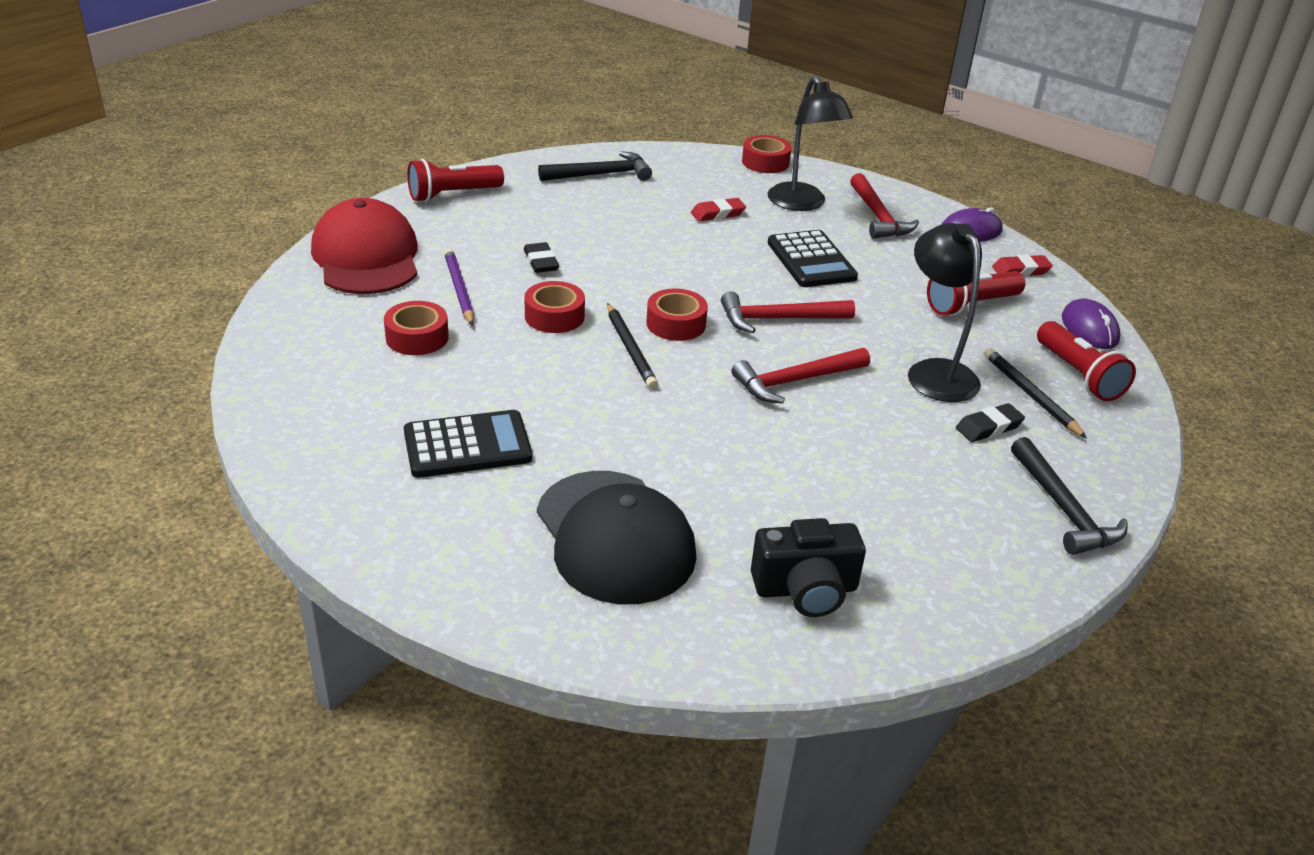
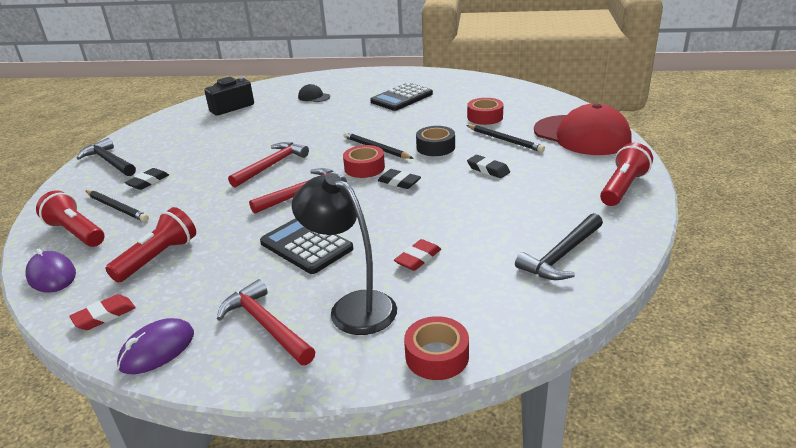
camera: 155 degrees right, 5 degrees down
(459, 290) = (504, 140): purple pencil -> black pencil
(554, 316) = (435, 147): red tape -> black tape
(615, 537) = (314, 97): black cap -> black cap, size x0.43
(655, 288) = (399, 182): none -> black eraser
(935, 372) = (184, 199): black lamp -> none

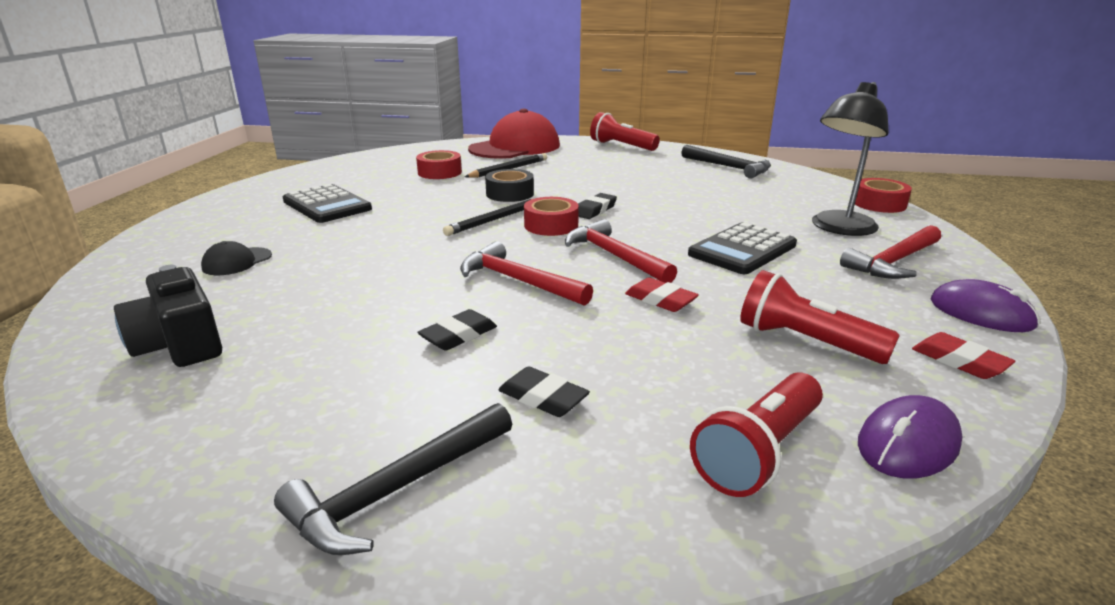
camera: 90 degrees left, 5 degrees down
(117, 208) = (653, 418): black pencil -> none
(418, 258) = (749, 206): red eraser -> red eraser (660, 300)
(488, 169) = (575, 178): black eraser -> black eraser (458, 335)

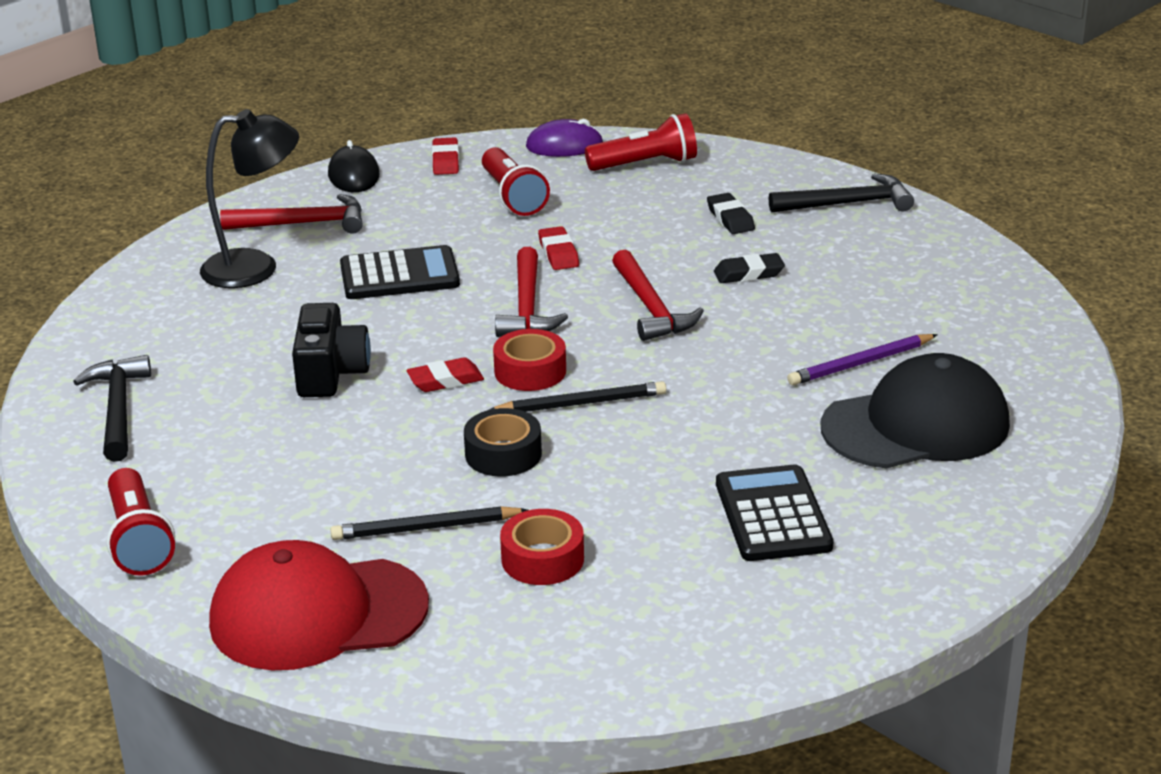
camera: 145 degrees left, 5 degrees up
(180, 344) = (972, 332): black camera -> black camera (330, 373)
(237, 262) = (916, 425): black cap -> black cap, size x2.34
(297, 289) = (861, 363): none -> purple pencil
(595, 210) = (445, 380): black eraser -> red eraser
(879, 204) = (128, 282): red tape -> none
(981, 313) = (354, 175): purple mouse -> black mouse

